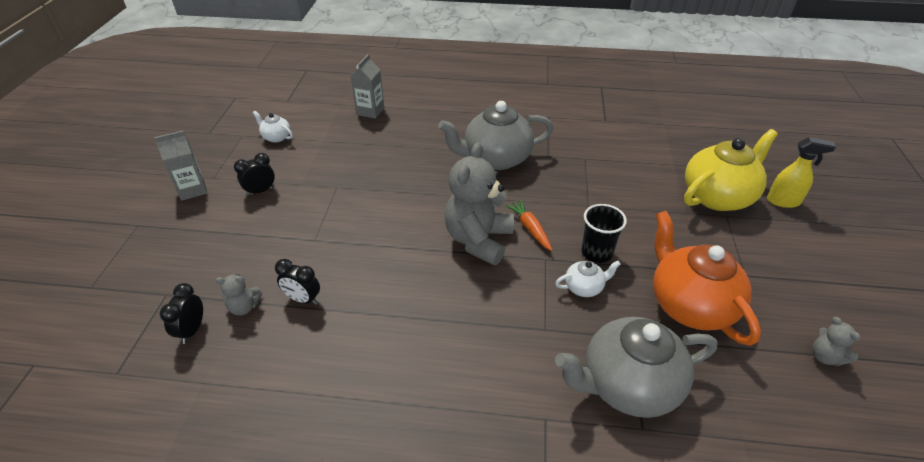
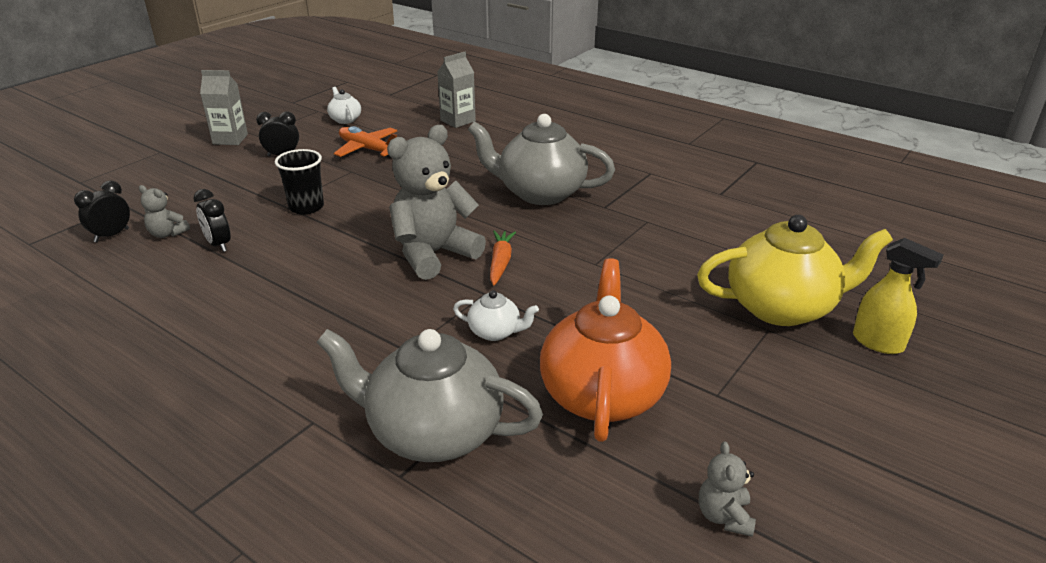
camera: 30 degrees right, 10 degrees down
(327, 161) = (368, 149): none -> orange plane
(596, 252) = (549, 307): black cup -> black cup (306, 207)

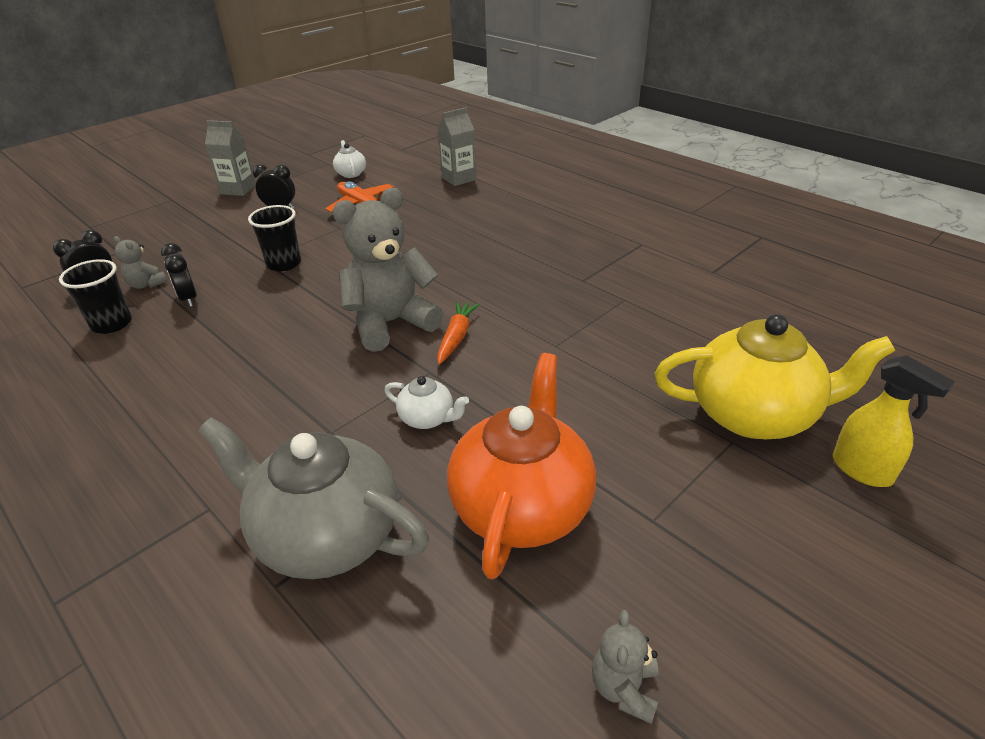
camera: 10 degrees right, 5 degrees up
(146, 272) = (112, 324): none -> black cup
(540, 193) = (519, 261): grey teapot -> none

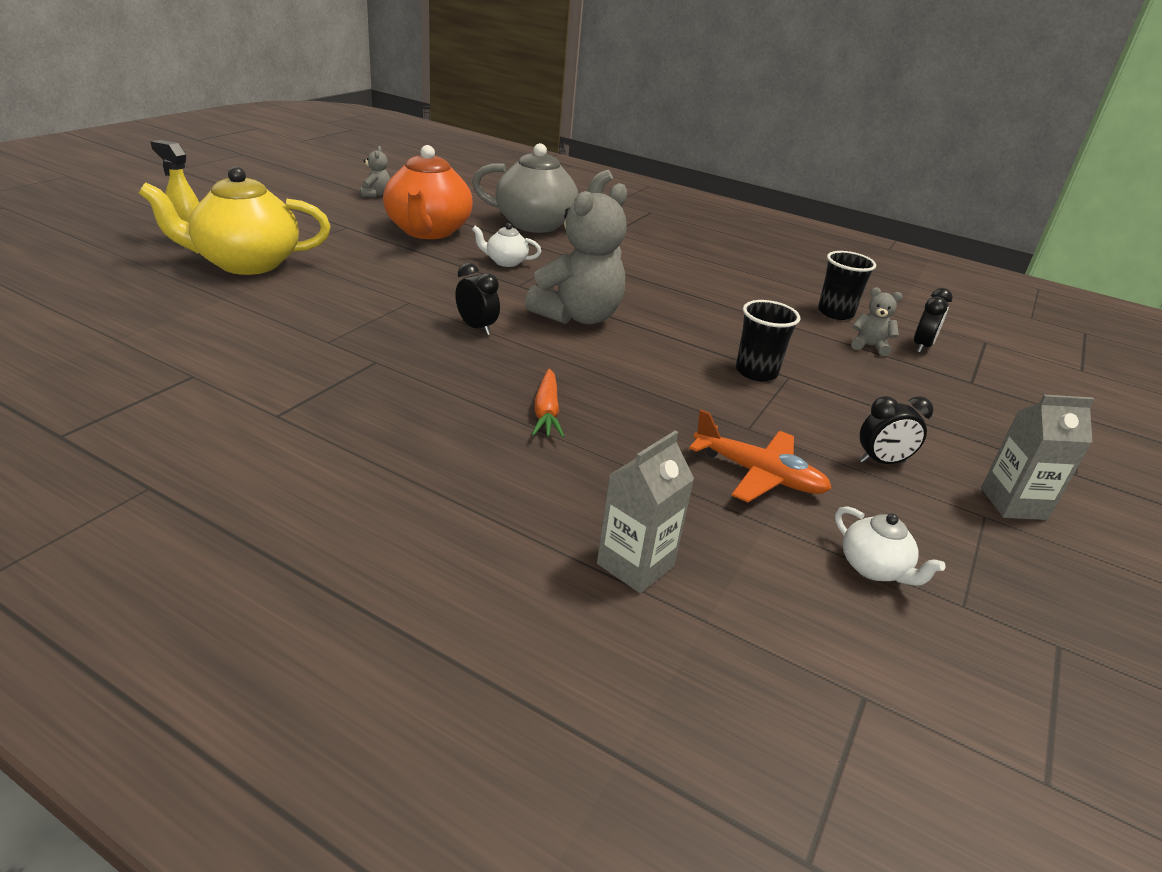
camera: 160 degrees right, 5 degrees down
(188, 299) = (802, 333): black clock -> black clock (476, 328)
(456, 337) = (507, 307): orange carrot -> orange carrot (546, 412)

